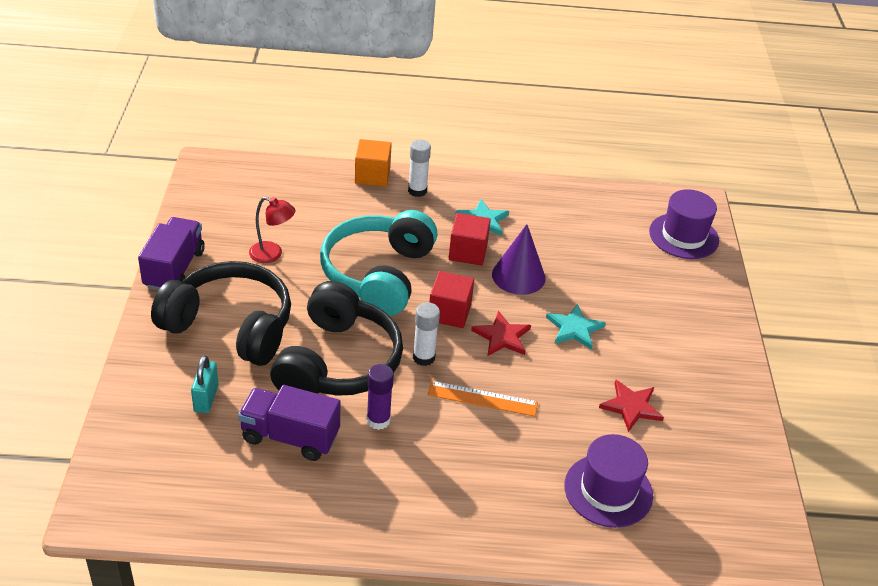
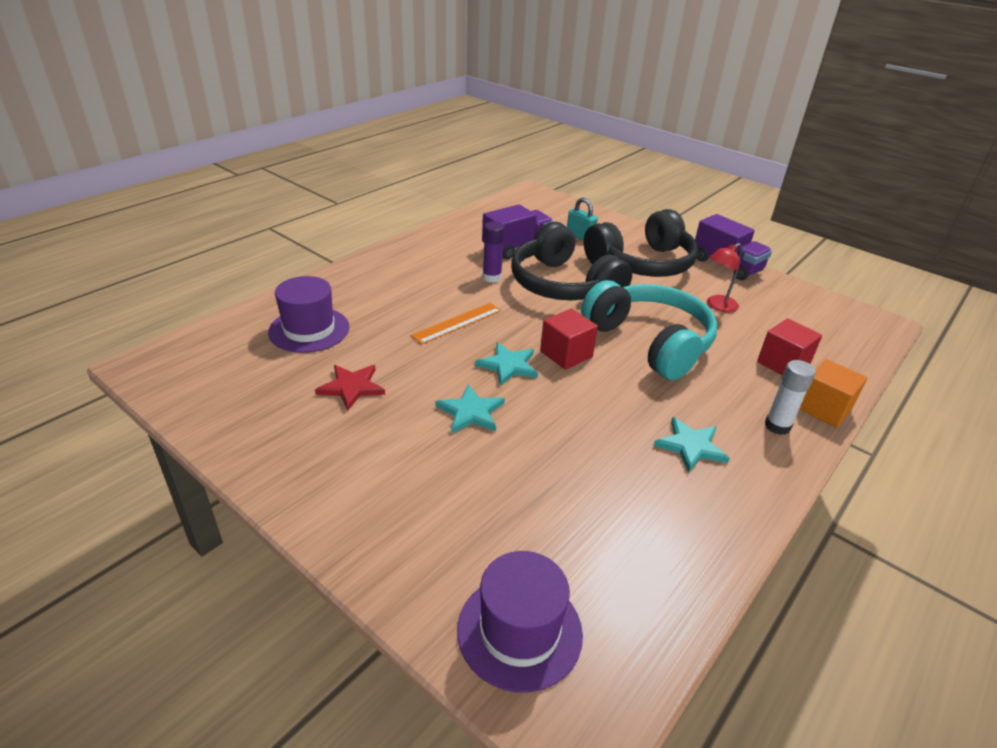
camera: 130 degrees right, 5 degrees down
(423, 357) = (528, 319): white glue stick -> none
(468, 252) = (642, 407): red cube -> red cube (783, 364)
(502, 336) = (508, 365): red star -> turquoise star
(518, 276) = (577, 420): purple cone -> none

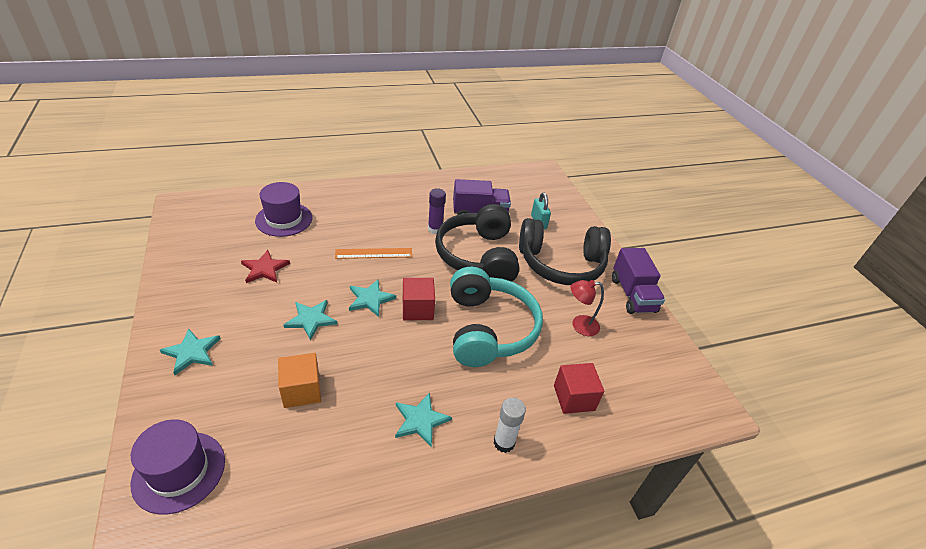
camera: 30 degrees right, 5 degrees up
(374, 509) = (192, 352): none -> turquoise star
(824, 408) = (561, 451): orange cube -> orange cube (302, 390)

